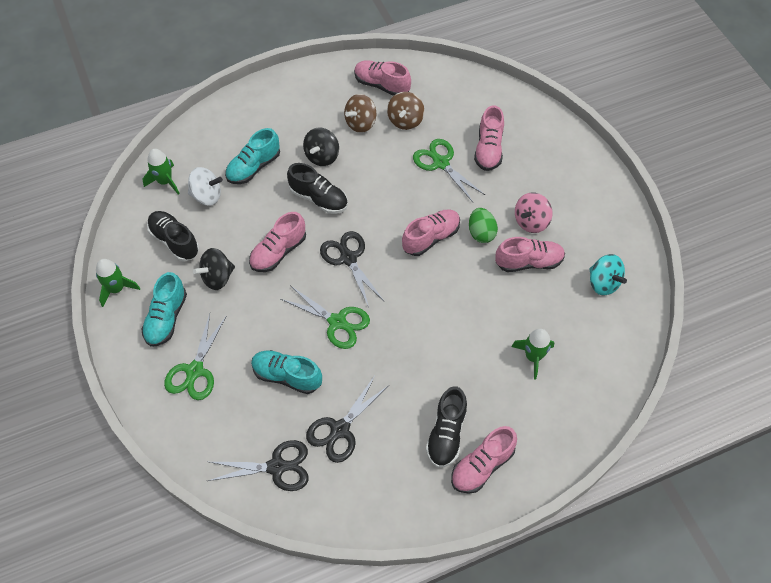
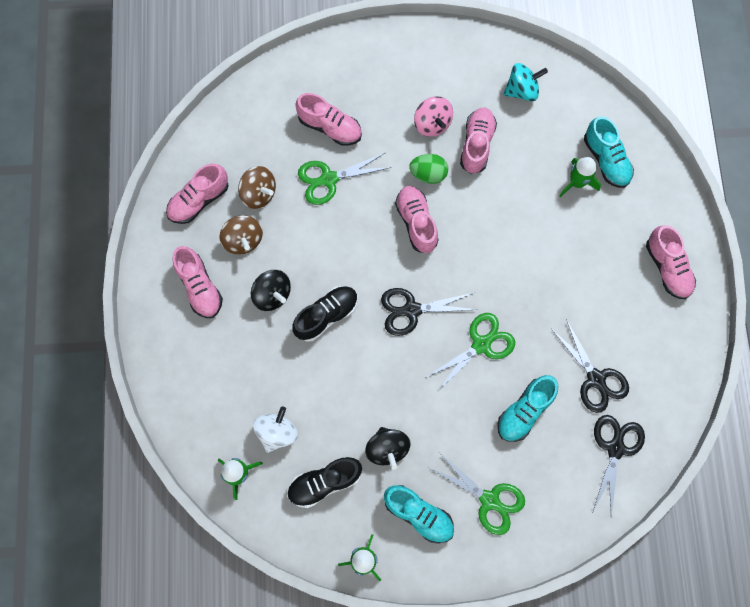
camera: 70 degrees left, 15 degrees up
(253, 167) = (258, 371): turquoise shoe -> turquoise shoe (606, 160)
(278, 252) = (378, 377): pink shoe -> pink shoe (200, 287)
(446, 434) = (628, 286): black shoe -> none

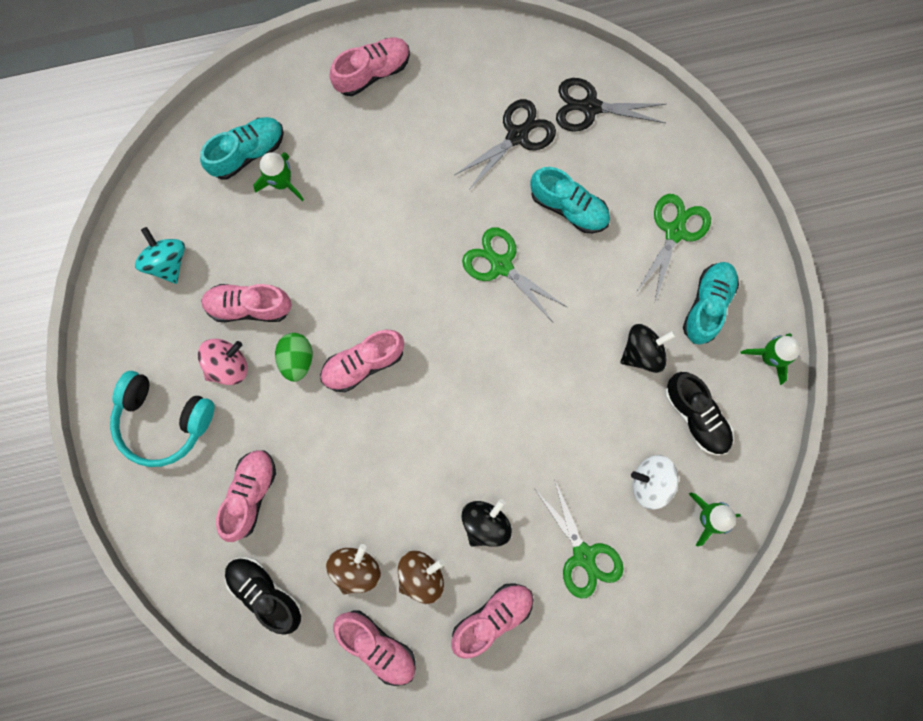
camera: 100 degrees left, 5 degrees up
(326, 315) = (499, 451): black shoe -> black shoe (265, 593)
(329, 179) = (322, 482): green scissors -> green scissors (583, 555)
(397, 74) = (163, 421): none -> turquoise headphones
(412, 310) = (474, 351): black scissors -> none

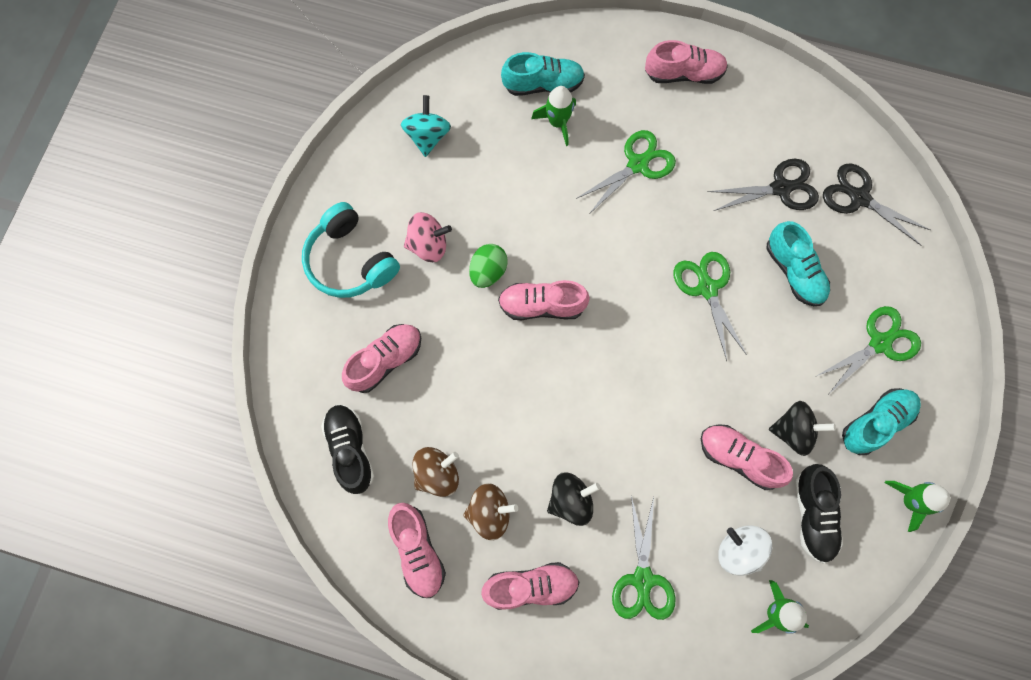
camera: 30 degrees right, 5 degrees down
(249, 306) = (473, 207): pink shoe -> pink shoe (739, 458)
(377, 183) = (637, 164): none -> green scissors

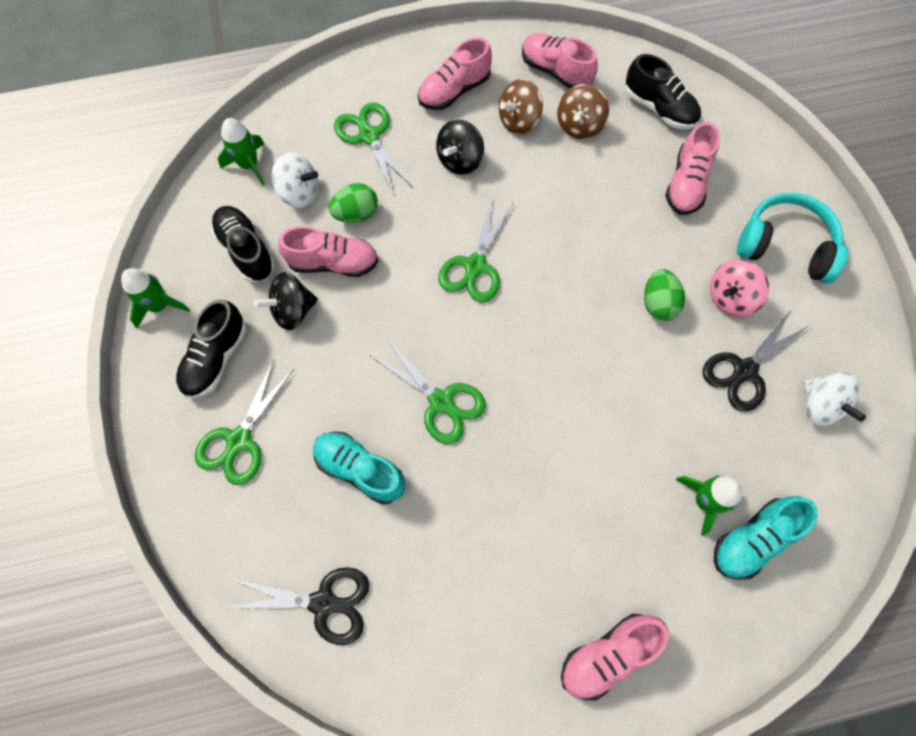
camera: 150 degrees right, 5 degrees down
(427, 136) = (819, 405): turquoise spinning top -> white spinning top
(542, 305) = (588, 299): pink shoe -> none
(637, 164) = (589, 500): green scissors -> green scissors (475, 266)
(696, 497) = (356, 214): none -> green egg
(780, 188) = (419, 562): black scissors -> black scissors (744, 371)
(876, 423) = (216, 358): turquoise shoe -> black shoe

